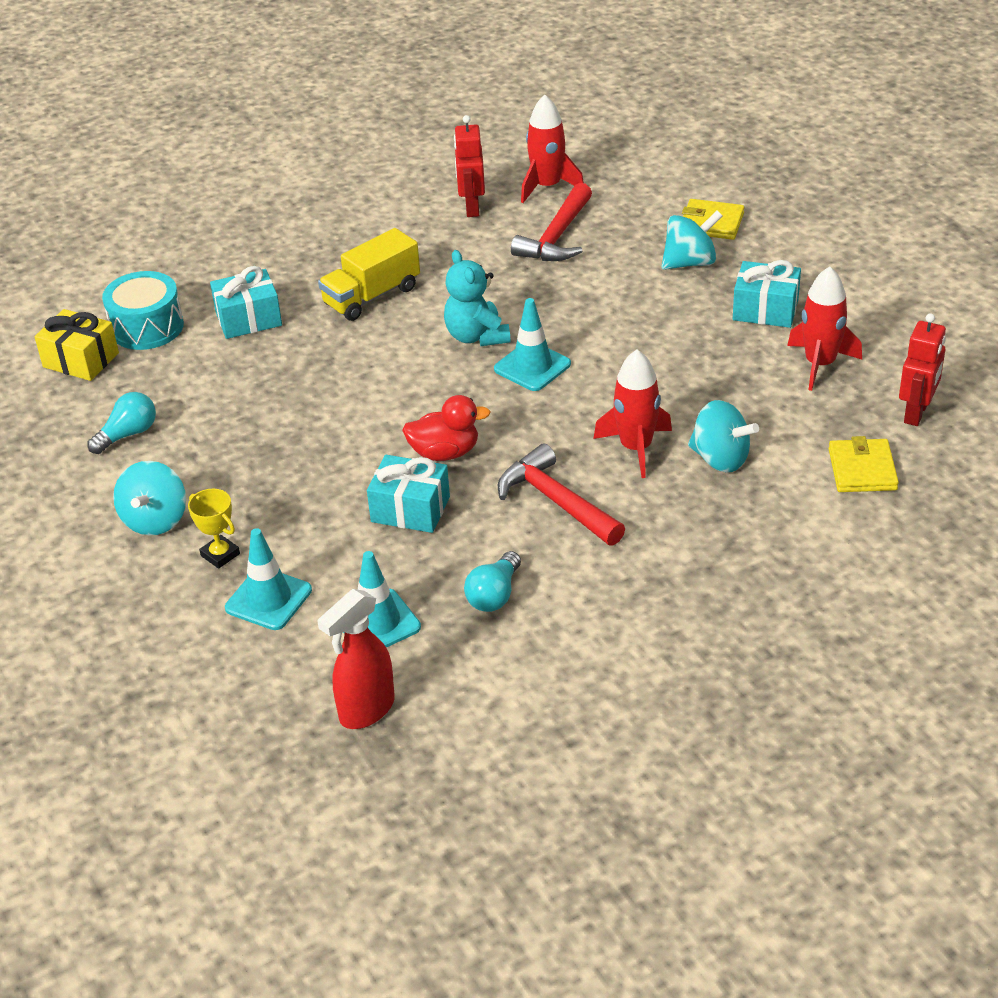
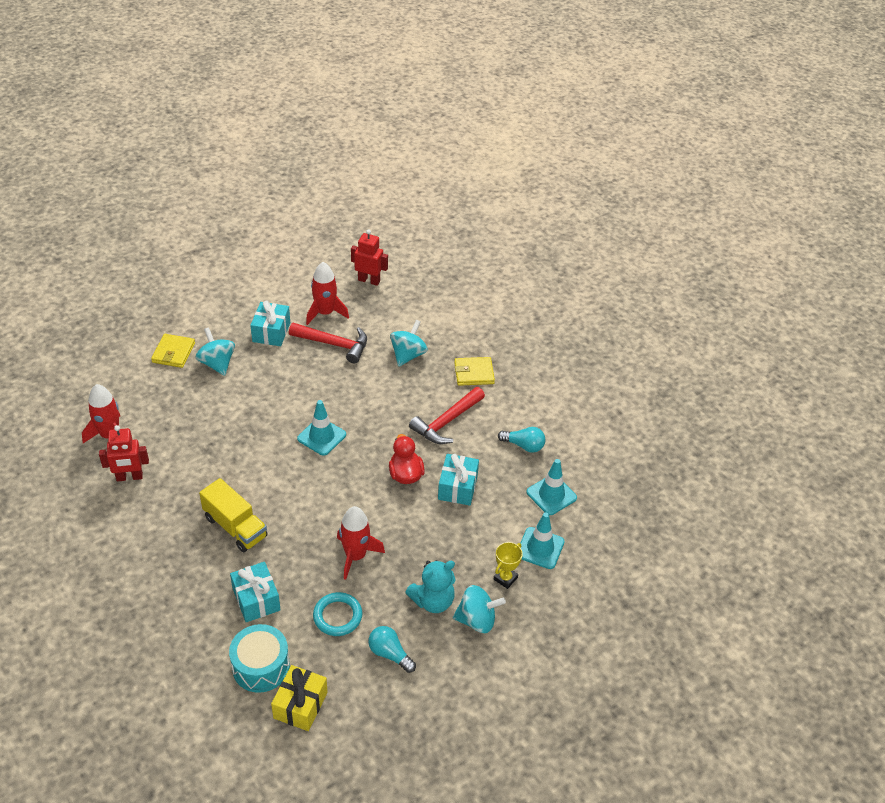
camera: 100 degrees left, 5 degrees up
(202, 388) = (337, 616): none -> turquoise ring
(366, 710) = (615, 494): red spray bottle -> none
(476, 336) = (287, 466): turquoise teddy bear -> turquoise teddy bear (433, 601)
(557, 237) = (176, 428): red hammer -> red hammer (334, 344)
(635, 448) = (399, 389): red rocket -> red rocket (355, 556)
(862, 469) = (415, 303): yellow wallet -> yellow wallet (474, 373)

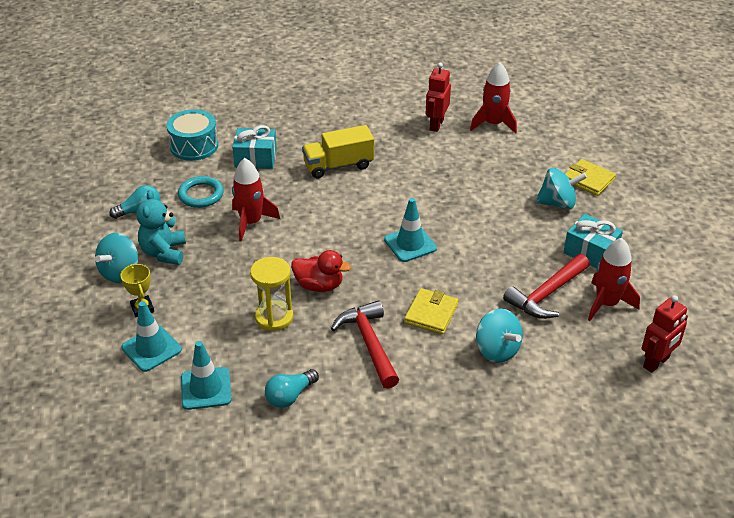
camera: 120 degrees right, 5 degrees down
(300, 705) = (144, 155): yellow gift -> none
(457, 487) = (274, 317): turquoise gift -> yellow hourglass
(474, 373) = (432, 399): yellow wallet -> yellow wallet (431, 313)

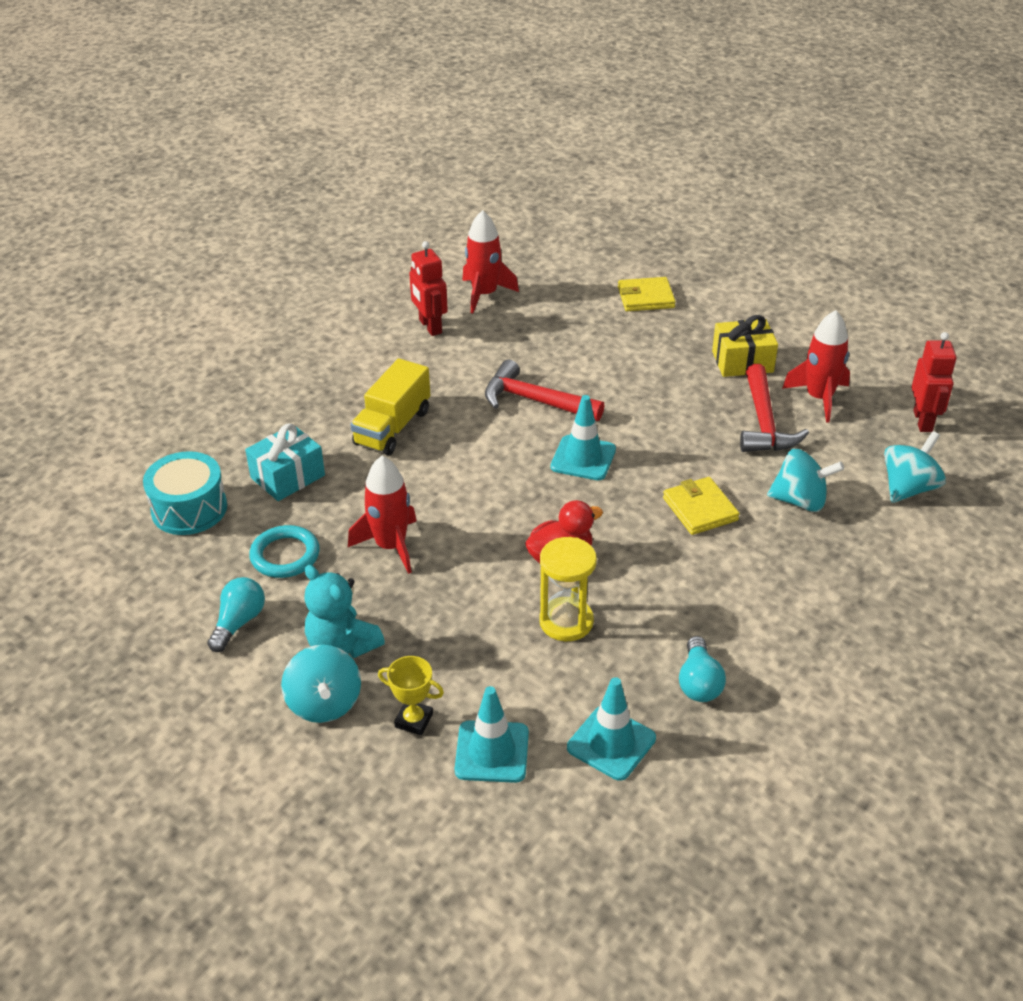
camera: 45 degrees left, 0 degrees up
(369, 343) = (691, 577): red hammer -> red hammer (535, 401)
(557, 203) = (652, 335): turquoise spinning top -> turquoise spinning top (908, 488)
(590, 252) = (742, 361): turquoise gift -> yellow gift

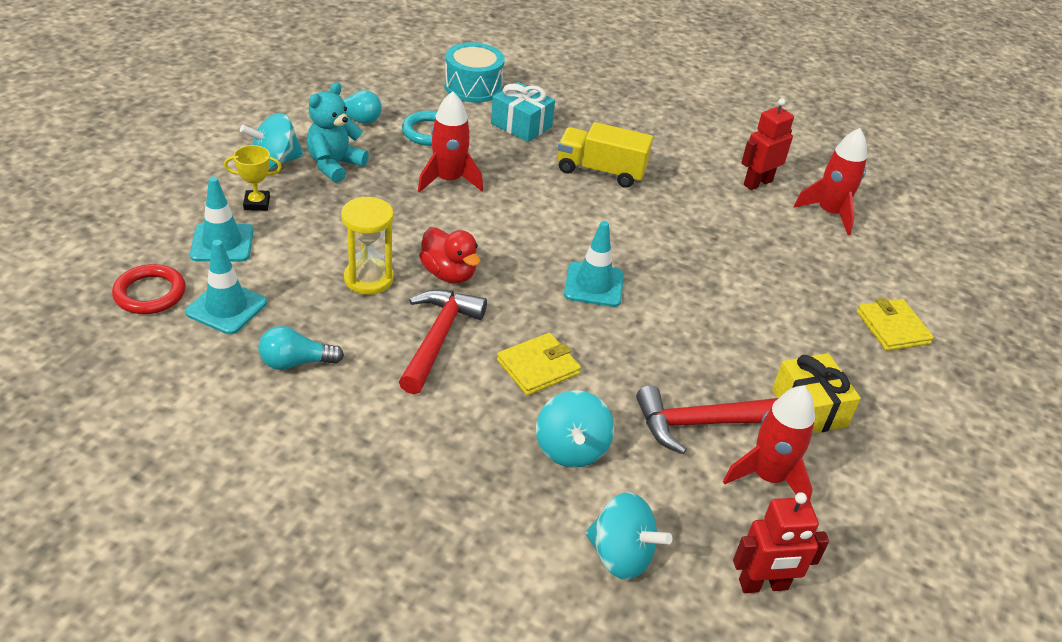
camera: 75 degrees right, 0 degrees up
(414, 720) = (257, 203): yellow trophy -> yellow trophy turned 75 degrees clockwise
(535, 401) = (671, 251): red hammer -> red hammer (438, 338)
(584, 817) = (150, 293): none -> red ring

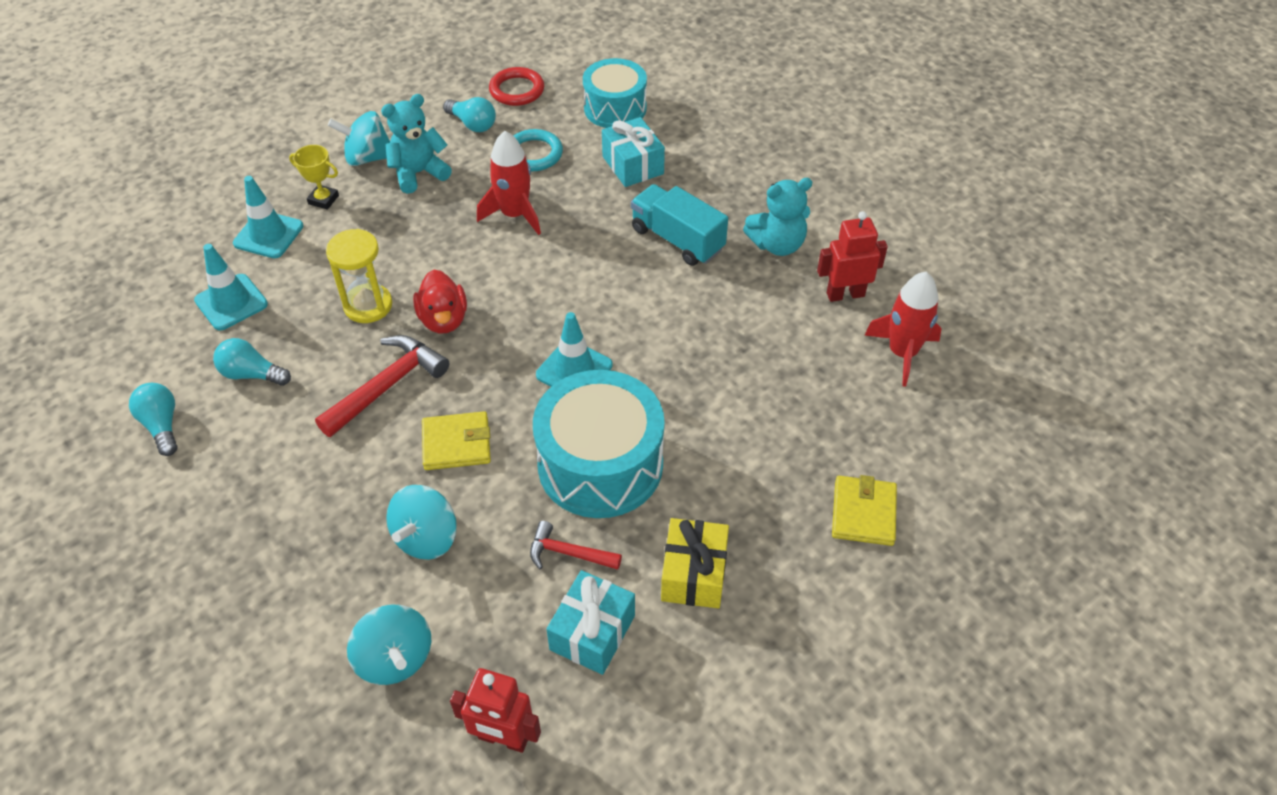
camera: 30 degrees right, 10 degrees up
(150, 293) = (180, 271): red ring -> red ring (517, 90)
(233, 431) = (162, 425): none -> turquoise light bulb
(600, 171) = (677, 239): yellow truck -> turquoise truck
(672, 349) = (600, 464): none -> turquoise drum
(680, 159) = (777, 244): none -> turquoise teddy bear
(700, 423) = (568, 553): red hammer -> red hammer, size x0.60
(768, 477) = (592, 632): red rocket -> turquoise gift

